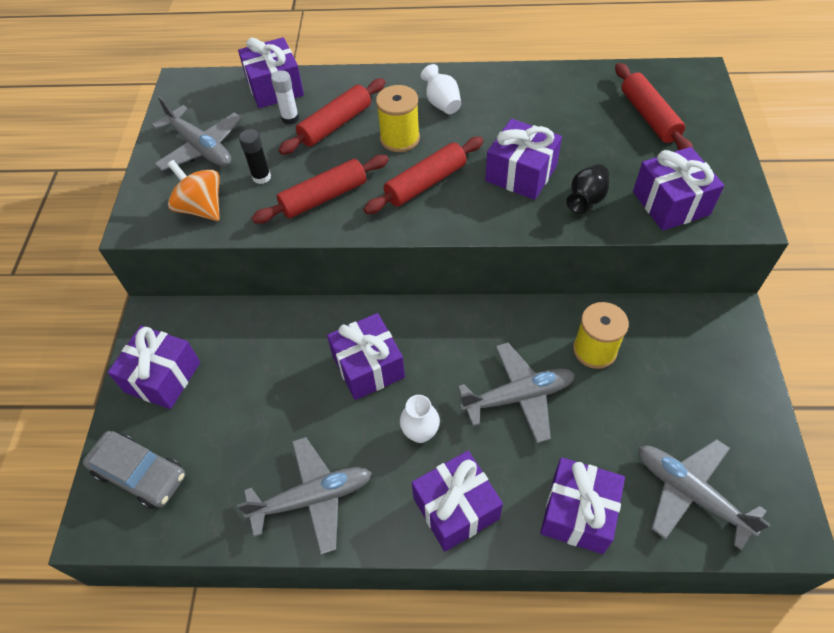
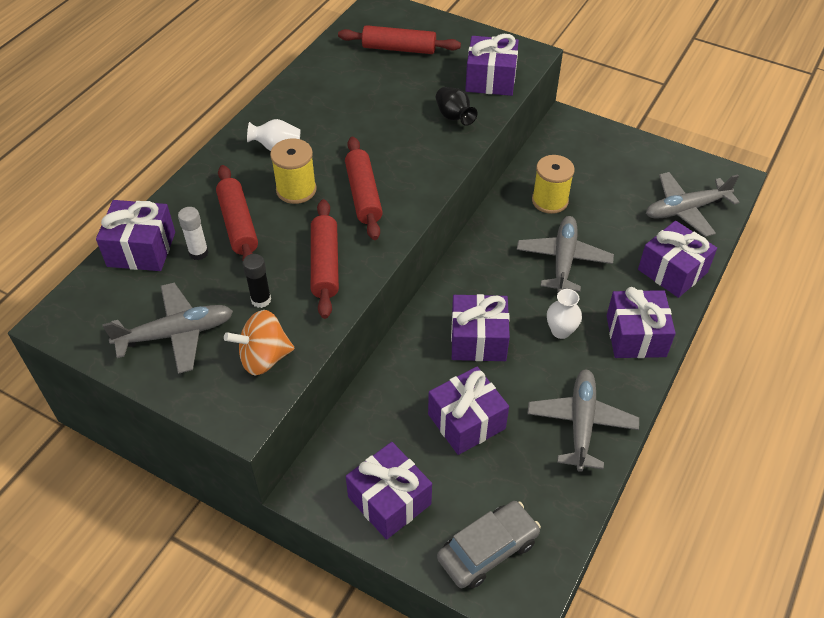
camera: 65 degrees left, 5 degrees down
(521, 173) = (399, 138): purple gift -> purple gift (466, 421)

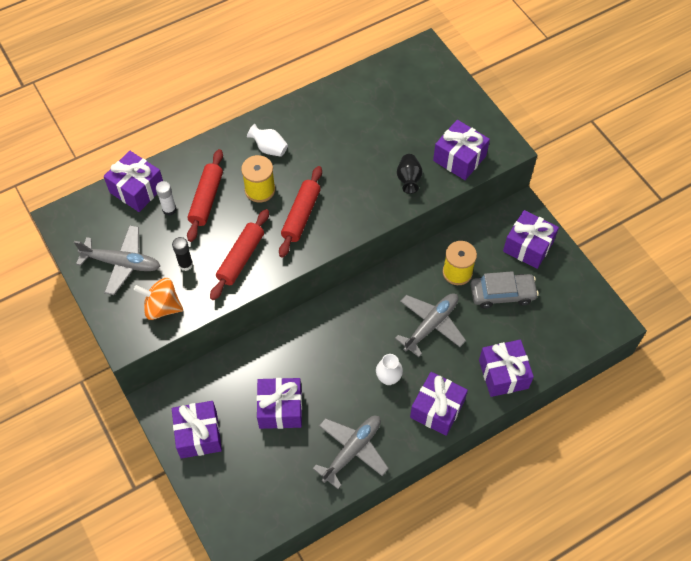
camera: 30 degrees right, 10 degrees up
(399, 49) = (411, 98): red rolling pin -> none
(478, 340) = (328, 355): purple gift -> purple gift (528, 246)
(488, 550) = (235, 499): grey car -> grey car (502, 294)
(685, 210) = (554, 330): grey plane -> none

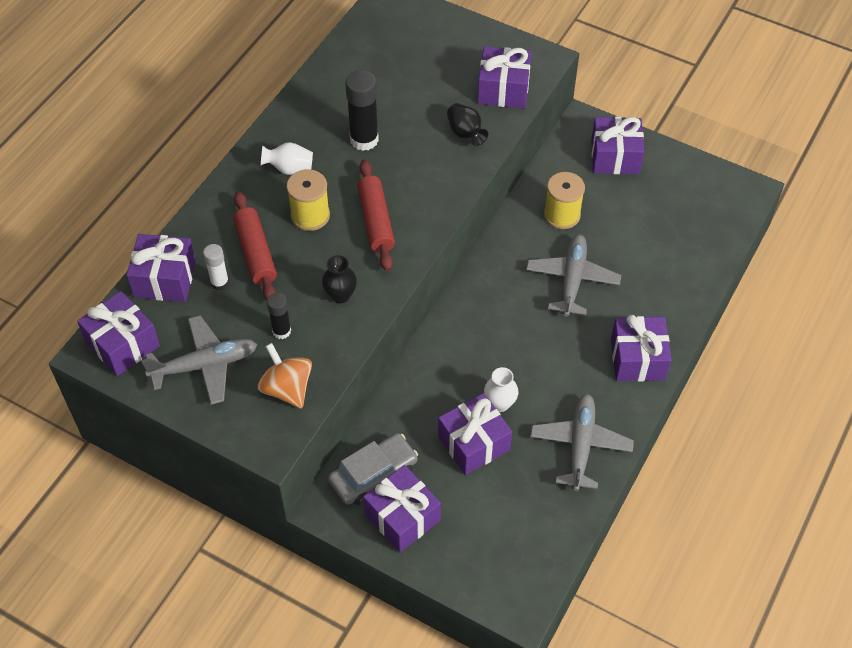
camera: 30 degrees left, 5 degrees down
(162, 307) = (287, 389): orange spinning top -> orange spinning top turned 75 degrees clockwise
(241, 258) = (340, 295): red rolling pin -> black vase
(334, 150) = (364, 140): none -> black glue stick
(388, 378) = (566, 354): white vase -> white vase (500, 403)
(502, 294) = (622, 214): grey car -> grey car (373, 474)
(503, 374) = (678, 291): purple gift -> purple gift (123, 344)

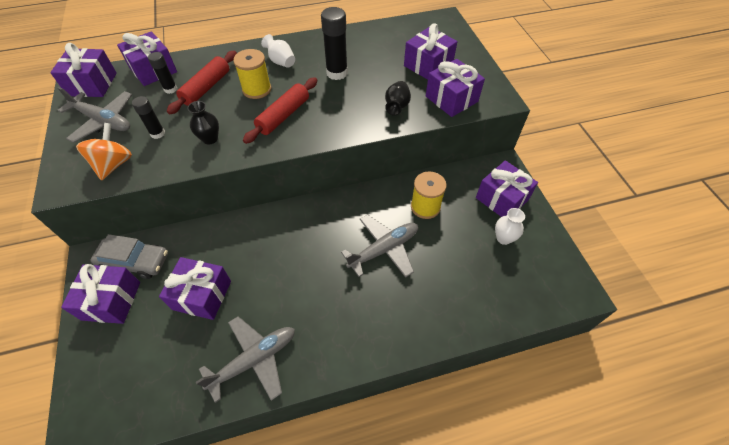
camera: 45 degrees right, 0 degrees up
(220, 283) = (170, 89): white glue stick -> black glue stick
(500, 403) = (247, 285): white vase -> white vase (503, 238)
(637, 359) = (362, 337): purple gift -> purple gift (428, 65)

